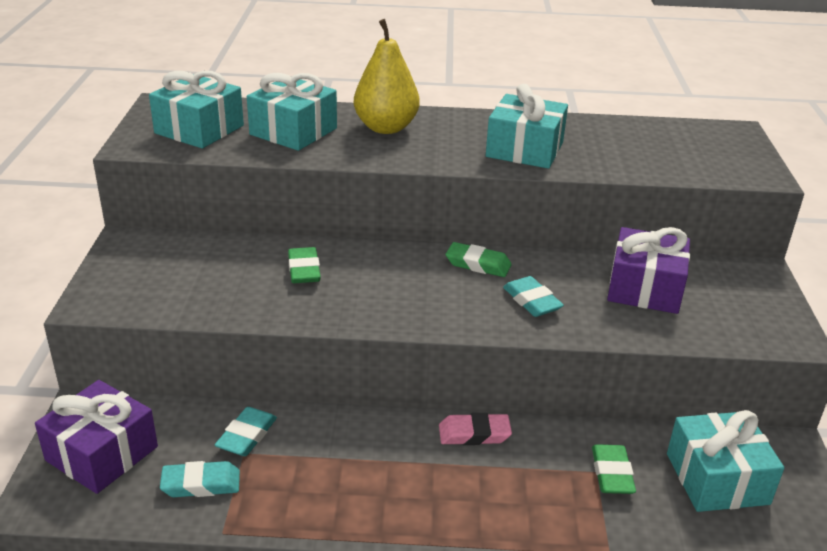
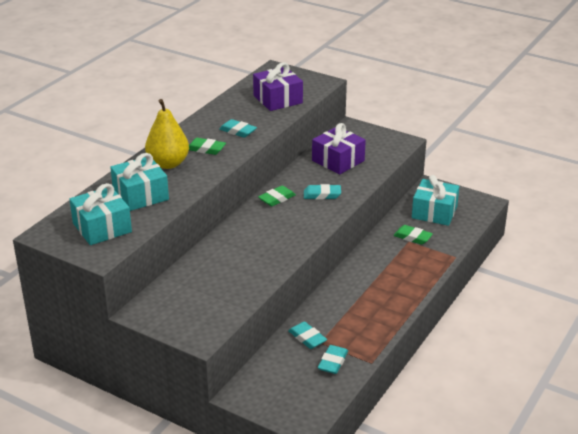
camera: 60 degrees left, 0 degrees up
(102, 453) = (283, 393): purple gift -> purple gift (277, 99)
(304, 270) = (232, 255): green eraser -> green eraser (206, 149)
(474, 434) = (360, 265): pink eraser -> none
(524, 149) = (238, 131): turquoise gift -> turquoise eraser

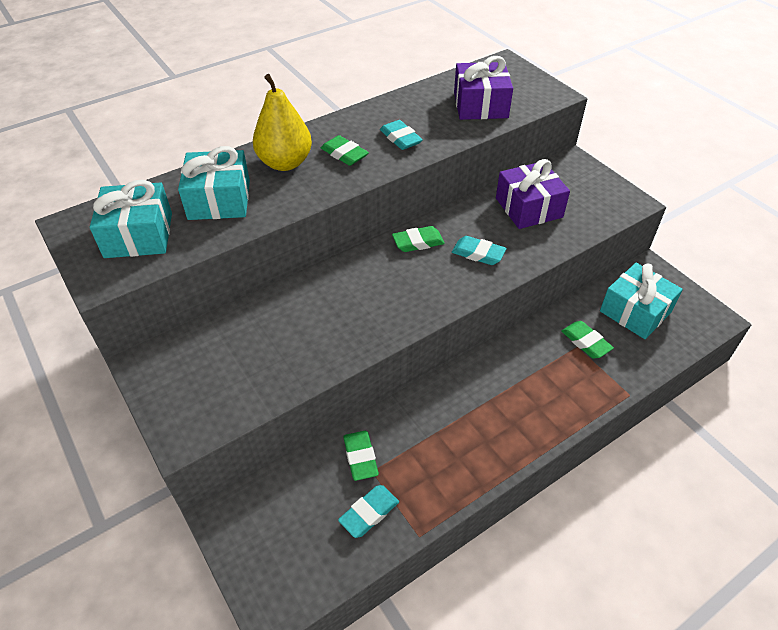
camera: 25 degrees right, 15 degrees up
(307, 338) = (360, 457): turquoise eraser -> green eraser

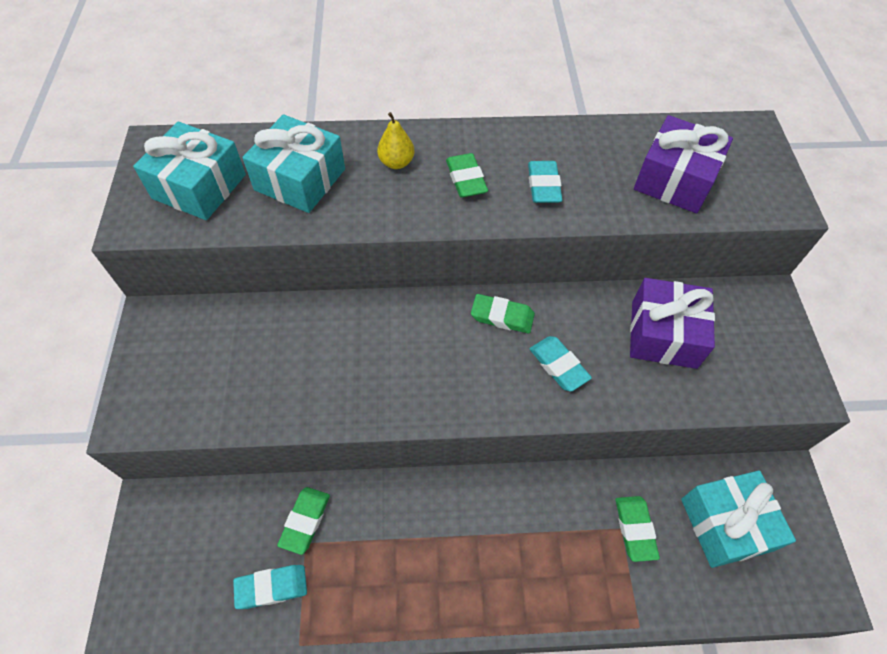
camera: 30 degrees right, 10 degrees up
(285, 163) = (396, 162): yellow pear -> yellow pear, size x0.53

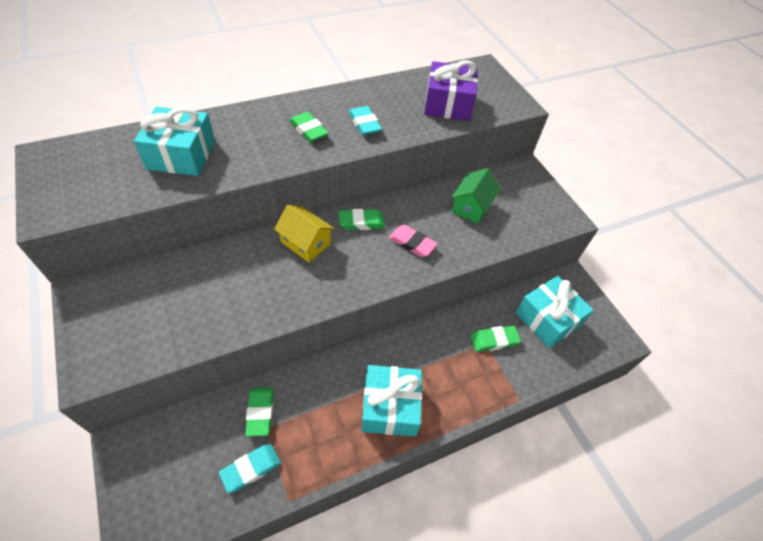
camera: 25 degrees left, 5 degrees down
(199, 186) = (97, 176): turquoise gift -> turquoise gift (390, 407)
(396, 162) = (253, 129): yellow pear -> none
(420, 326) = (305, 243): none -> yellow house
(558, 365) = (412, 243): turquoise eraser -> pink eraser
(635, 529) = (494, 340): green eraser -> green eraser turned 75 degrees counterclockwise
(663, 334) = (471, 207): purple gift -> green house

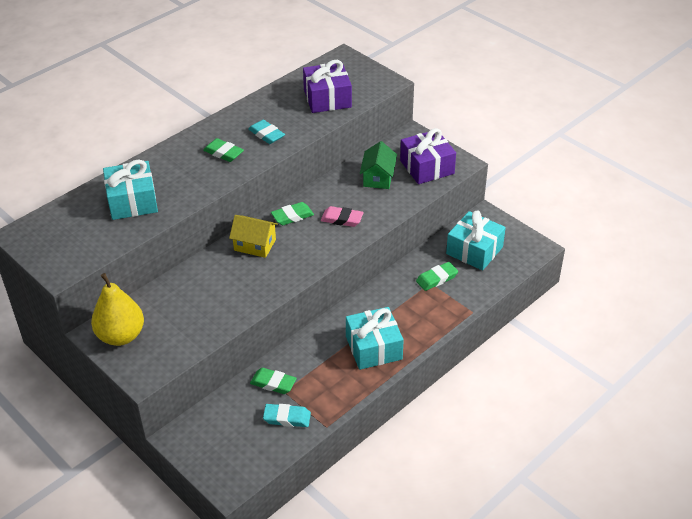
camera: 15 degrees left, 10 degrees down
(103, 307) = (121, 336): none -> yellow pear
(251, 469) = (287, 418): turquoise eraser -> turquoise eraser turned 60 degrees clockwise
(260, 412) = (273, 383): green eraser -> green eraser turned 45 degrees counterclockwise
(529, 211) = (427, 167): none -> purple gift

